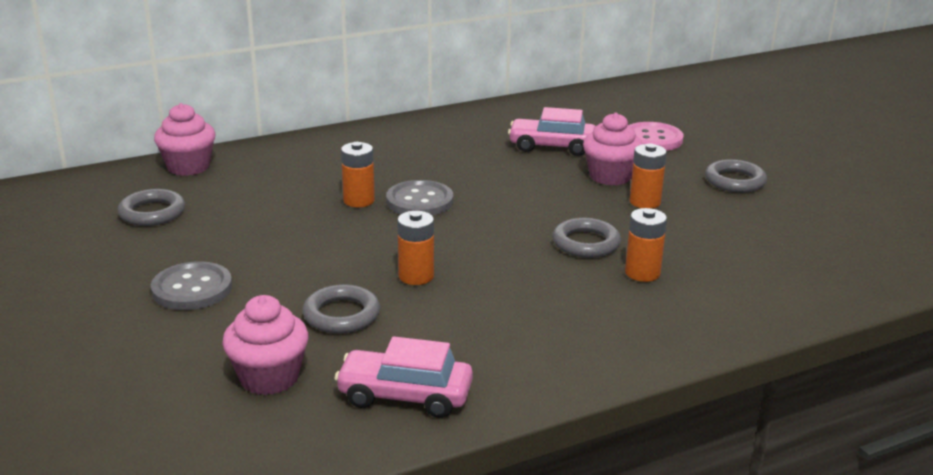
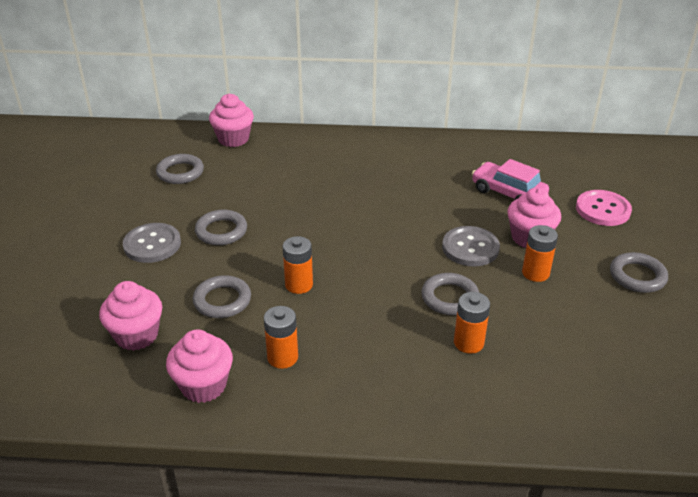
camera: 30 degrees right, 10 degrees up
(269, 254) = (221, 231): none -> grey ring
(359, 200) = (318, 203): orange battery -> orange battery (282, 357)
(405, 395) = (203, 385): pink car -> pink cupcake
(419, 201) = (360, 216): grey button -> grey button (470, 248)

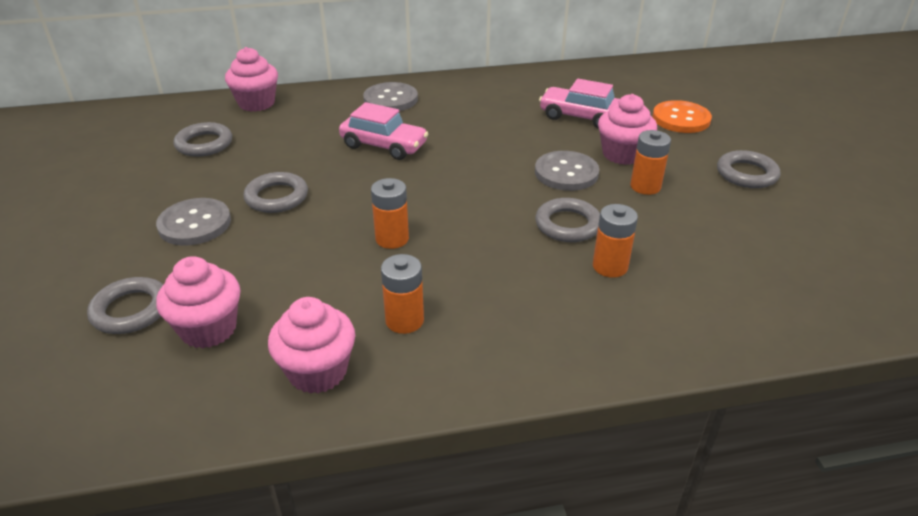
camera: 15 degrees left, 0 degrees up
(222, 300) = (305, 271): grey ring -> grey ring (131, 310)
(324, 196) = (384, 146): none -> pink car
(346, 151) = (390, 99): none -> grey button
(603, 209) = (681, 119): pink button -> orange button

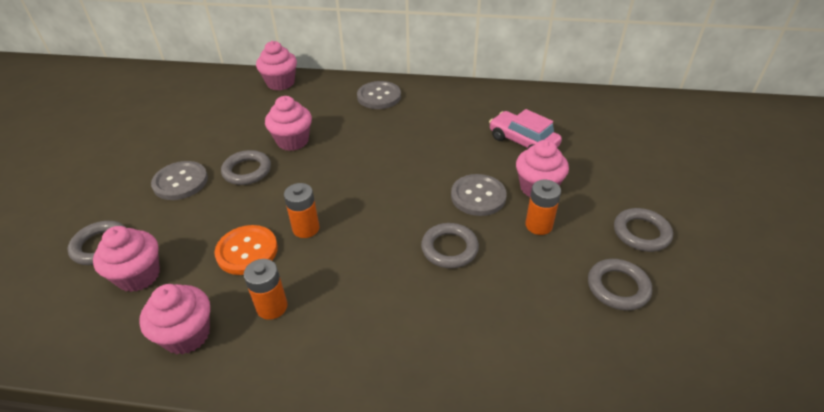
camera: 20 degrees right, 5 degrees up
(204, 144) = (225, 113): grey ring -> grey ring (618, 287)
(314, 158) = (292, 141): none -> pink cupcake
(384, 146) = (349, 139): pink car -> none
(610, 266) = (460, 299): orange battery -> none
(681, 119) = (613, 161): orange button -> orange button (247, 251)

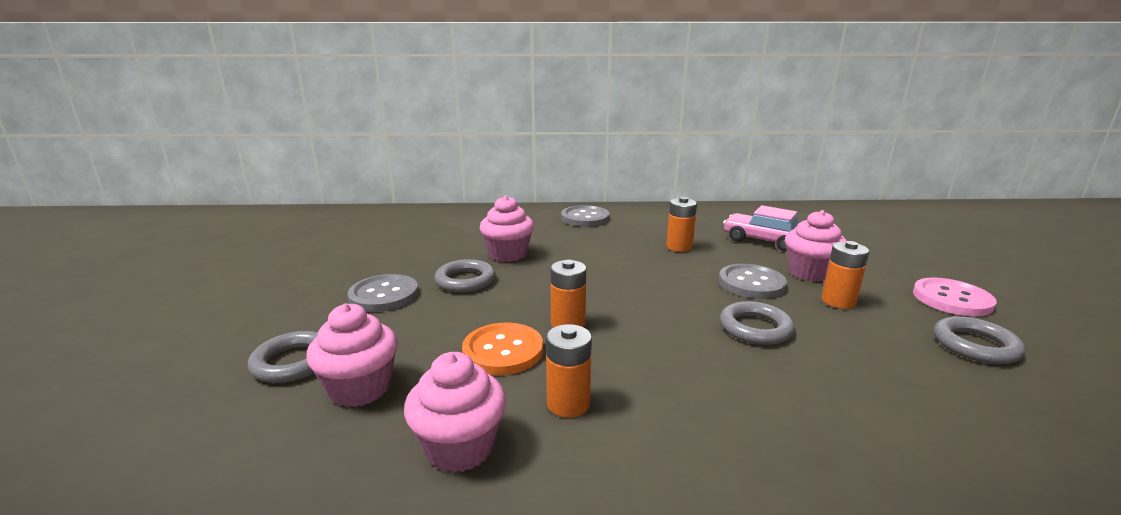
camera: 10 degrees left, 20 degrees down
(280, 83) = (469, 213): pink cupcake -> none
(442, 143) = (679, 247): none -> orange battery
(641, 233) = (952, 299): grey ring -> pink button

